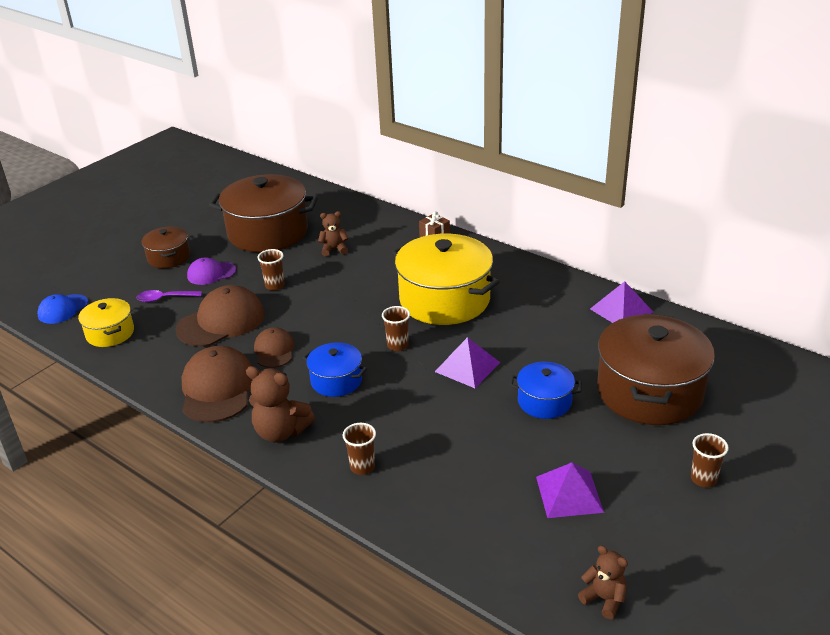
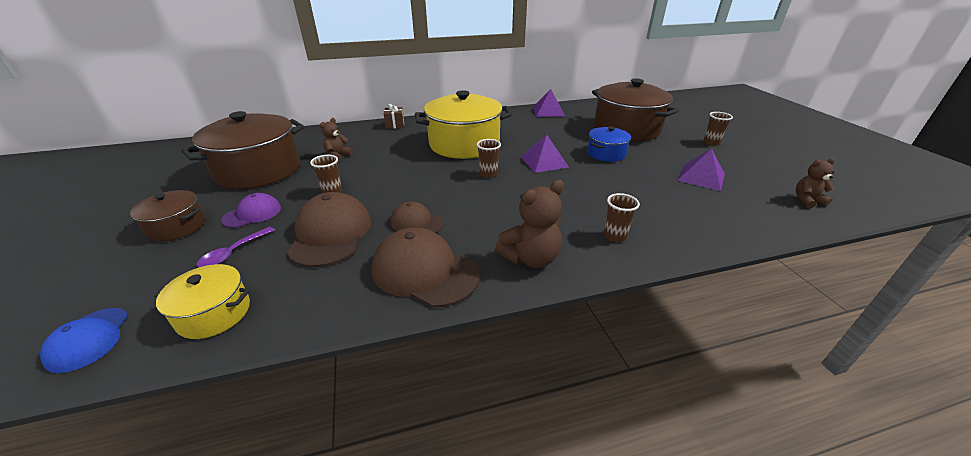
camera: 55 degrees left, 0 degrees up
(211, 273) = (252, 214): purple cap -> purple cap turned 150 degrees counterclockwise
(336, 381) = (496, 210): blue pot -> none

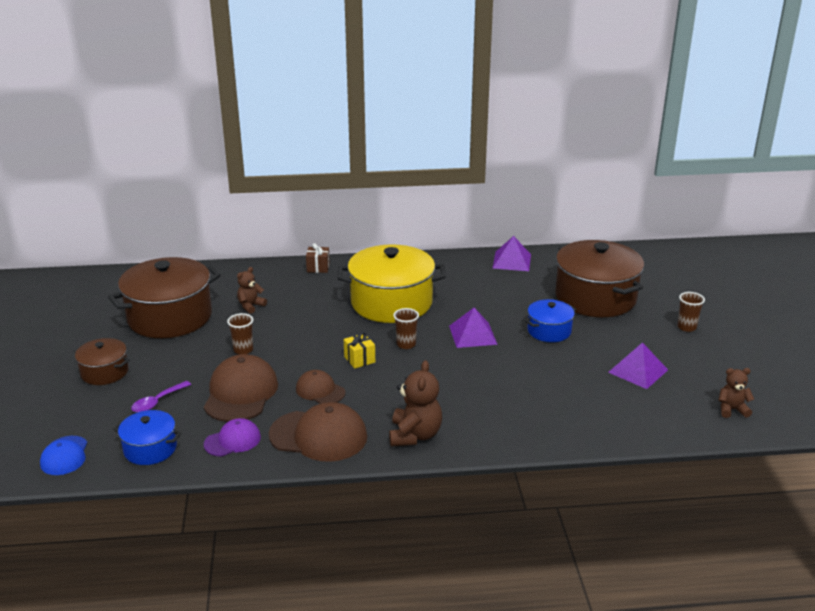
camera: 10 degrees right, 5 degrees down
(214, 313) = (150, 449): yellow pot -> blue pot
(252, 214) = (169, 366): purple cap -> purple cap (232, 441)
(424, 271) = (318, 436): brown cap -> brown cap turned 150 degrees clockwise
(449, 190) = (359, 359): none -> yellow gift
(530, 258) = (415, 435): brown teddy bear -> brown teddy bear turned 60 degrees counterclockwise
(614, 236) = (503, 424): brown cup -> none

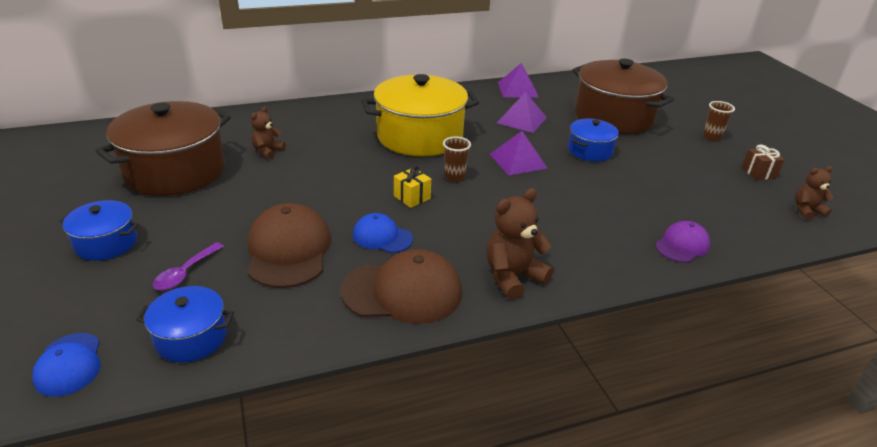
camera: 15 degrees left, 5 degrees up
(104, 372) = (106, 243): brown pot -> blue pot
(232, 441) = (298, 312): purple cap -> purple cap (682, 245)
(243, 350) = (275, 199): brown cup -> none
(318, 267) = (328, 108): brown gift -> brown gift (759, 173)
(320, 390) = (382, 237): brown cap -> blue cap
(415, 435) = (513, 277): brown teddy bear -> brown teddy bear turned 120 degrees counterclockwise
(638, 371) = (696, 181): purple pyramid -> purple pyramid (521, 120)

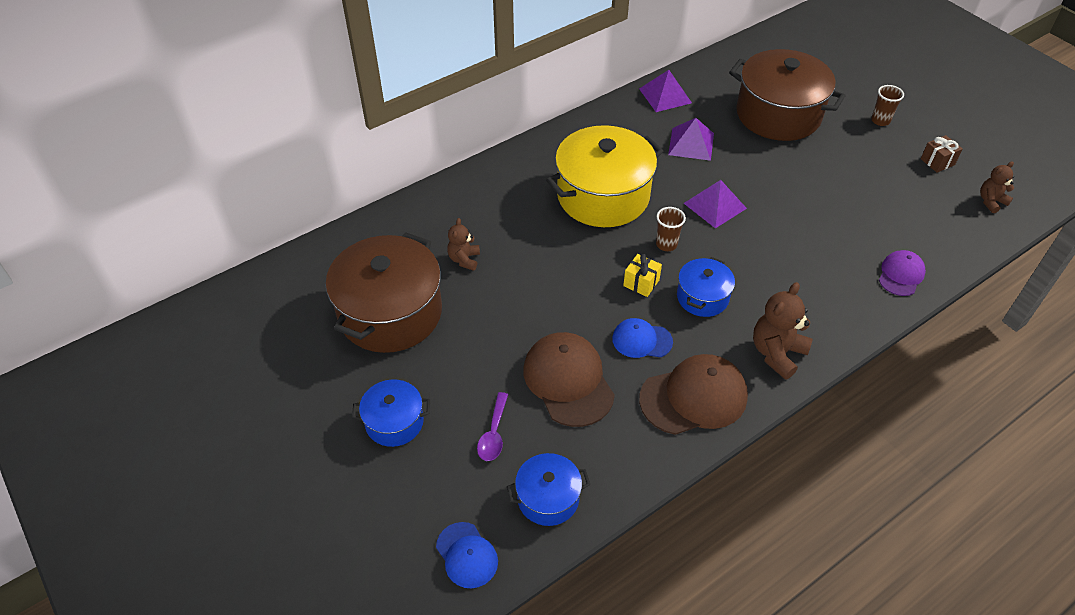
camera: 15 degrees left, 15 degrees up
(590, 151) = (775, 172): blue pot -> blue pot (702, 297)

